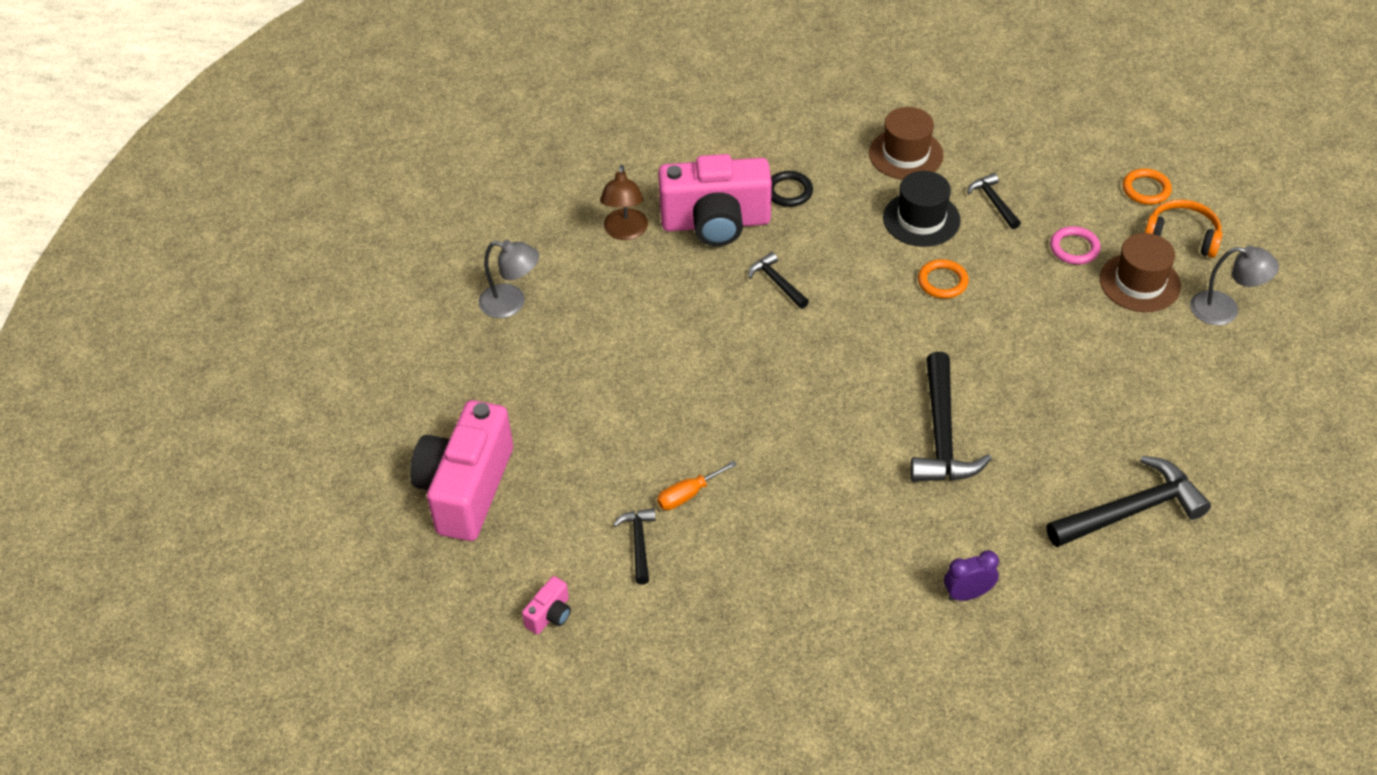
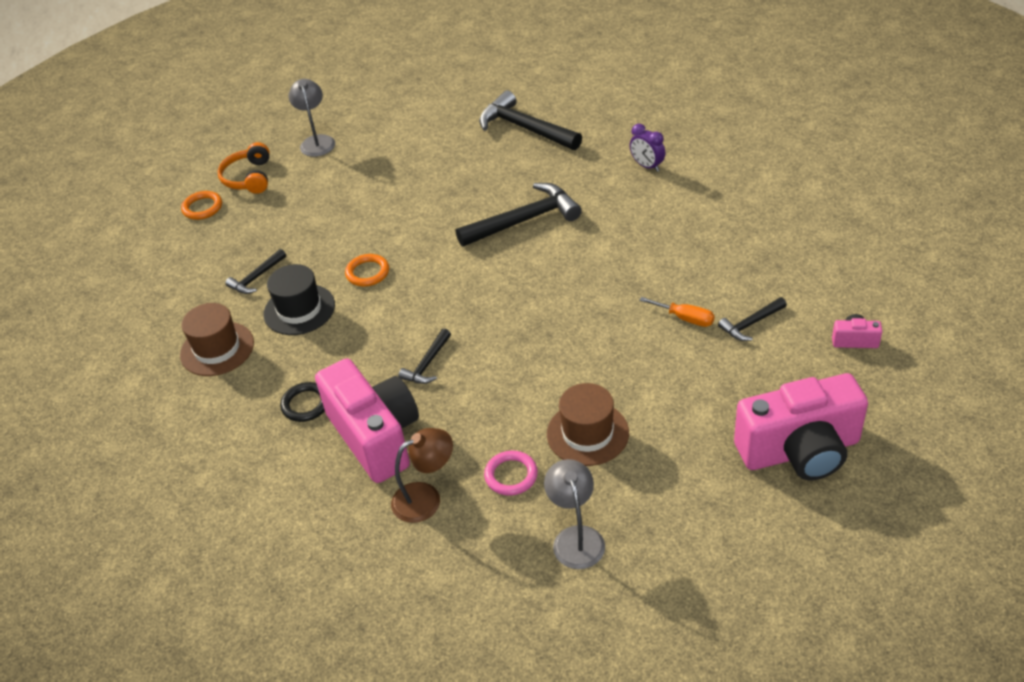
camera: 115 degrees left, 5 degrees down
(1074, 248) = (290, 221): pink ring -> pink ring (511, 475)
(1139, 282) = (310, 182): brown hat -> brown hat (587, 433)

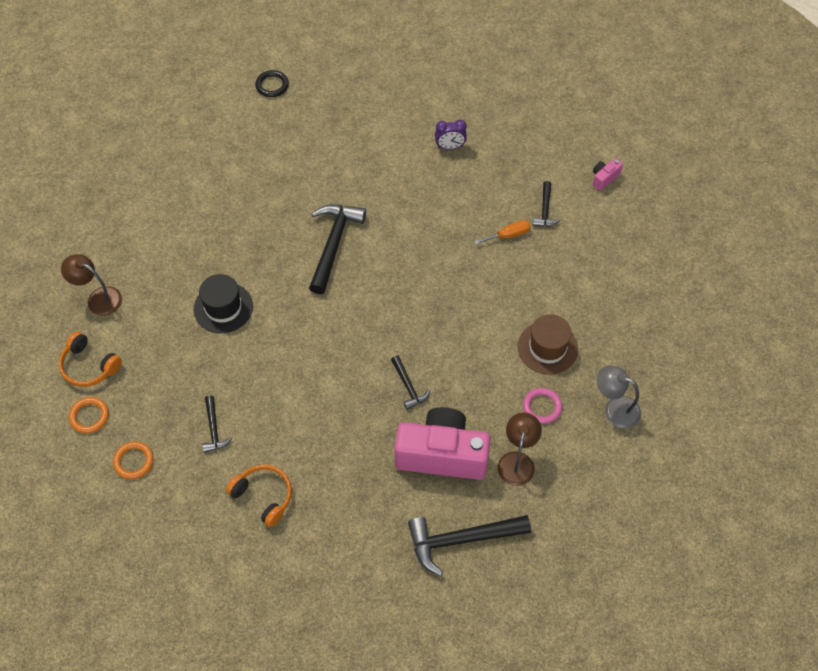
camera: 55 degrees left, 15 degrees up
(217, 349) = (263, 496): brown hat -> orange headphones
(299, 309) = (277, 424): black hat -> black hat (223, 307)
(306, 404) = (374, 476): black ring -> black ring (272, 85)
(317, 141) = (98, 298): grey lamp -> brown lamp
(367, 273) = (285, 362): orange ring -> orange ring (134, 461)
(525, 128) = (240, 175): black hammer -> black hammer (461, 540)
(647, 166) = (357, 147): purple clock -> purple clock (450, 147)
(800, 450) = (653, 265): pink camera -> none

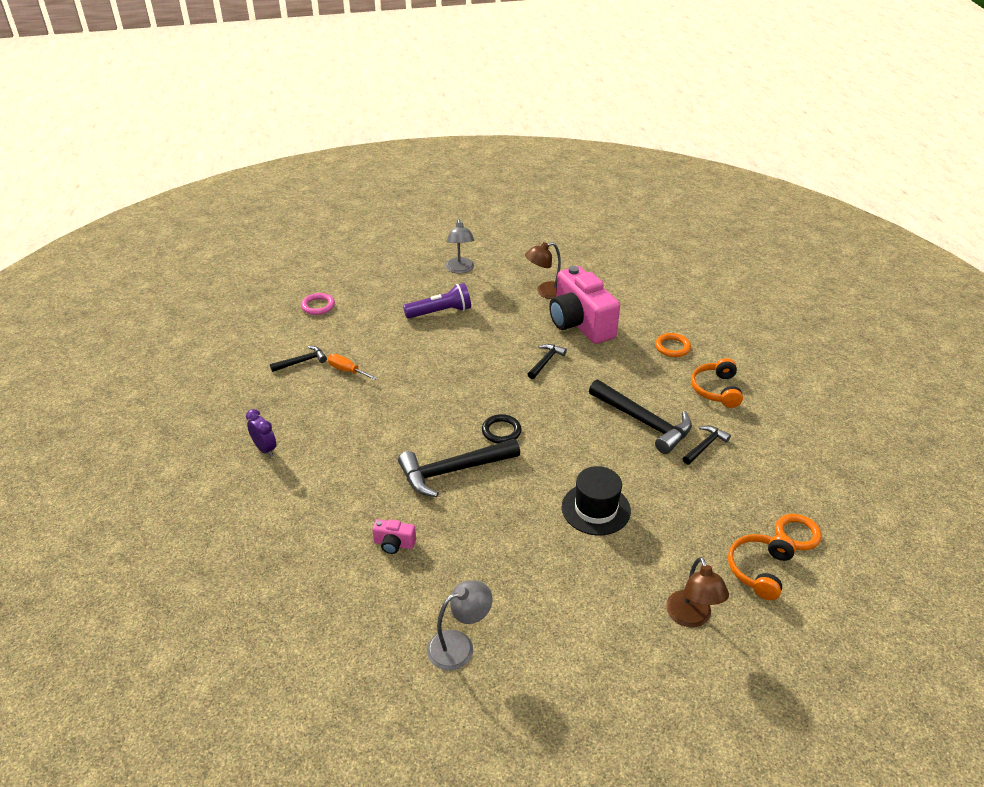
camera: 125 degrees left, 20 degrees down
(89, 366) = (759, 570): orange headphones -> orange headphones turned 150 degrees counterclockwise
(134, 461) = (789, 477): orange ring -> orange ring (672, 347)
(193, 171) = (459, 645): none -> grey lamp
(272, 85) = (265, 651): black ring -> black ring (501, 431)
(461, 540) = (627, 292): black hammer -> black hammer (643, 422)
(542, 407) = (492, 297): pink ring -> pink ring (318, 306)
(547, 348) = (440, 312): brown hat -> purple flashlight
(604, 178) = (239, 344): pink camera -> pink camera (394, 544)

